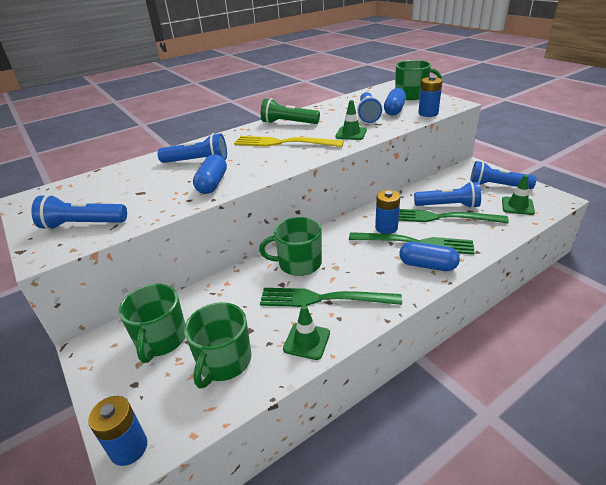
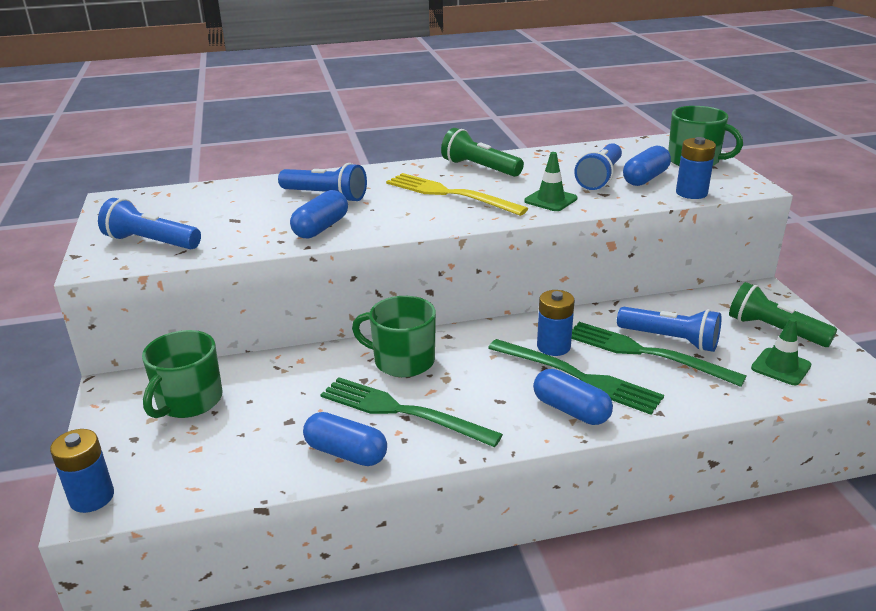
camera: 20 degrees right, 5 degrees down
(224, 361) = (239, 445): green mug -> none
(306, 341) = (346, 453): green traffic cone -> blue capsule
(497, 186) = (774, 330): blue flashlight -> green flashlight

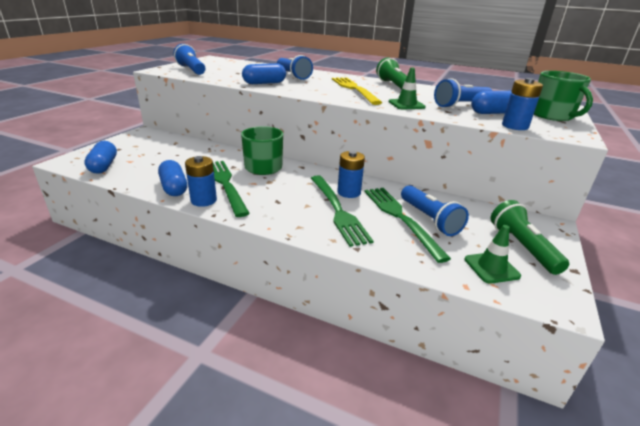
camera: 35 degrees right, 0 degrees up
(92, 497) = (71, 159): blue battery -> blue battery (203, 200)
(188, 401) = (157, 145): green mug -> none
(570, 410) = (306, 222): blue capsule -> blue capsule (103, 166)

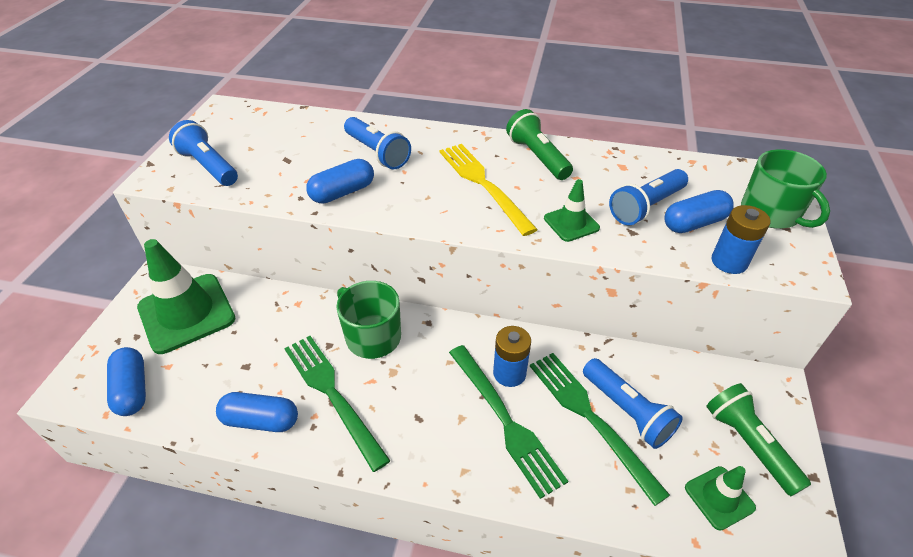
camera: 10 degrees left, 15 degrees up
(153, 145) = (186, 313): none -> green traffic cone
(174, 187) = (261, 420): blue capsule -> blue capsule turned 45 degrees counterclockwise
(203, 200) = (315, 442): blue battery -> none

